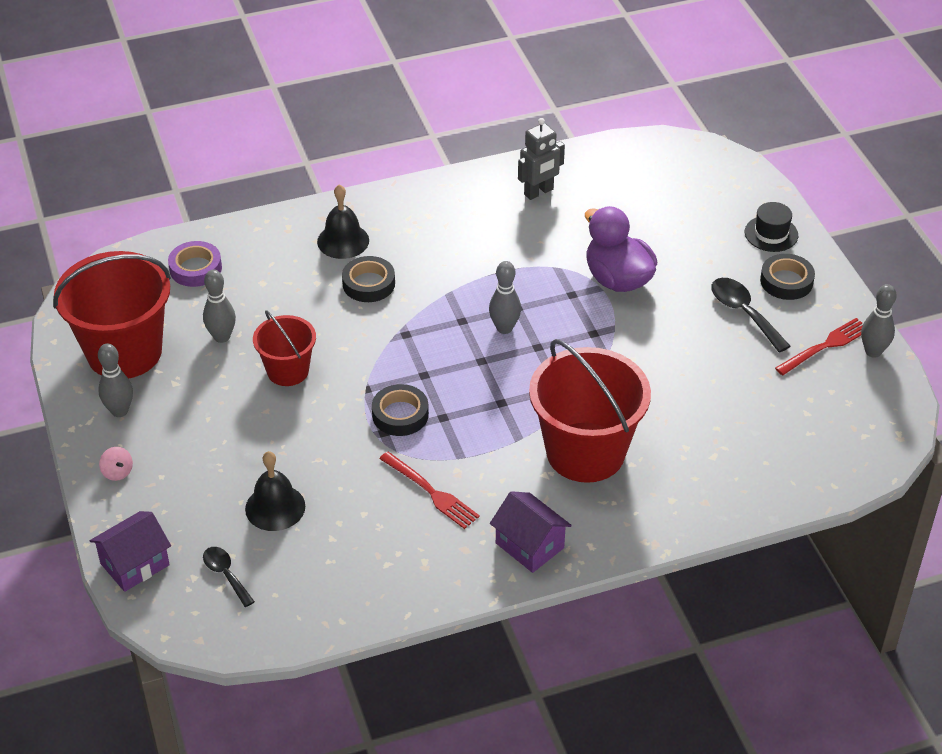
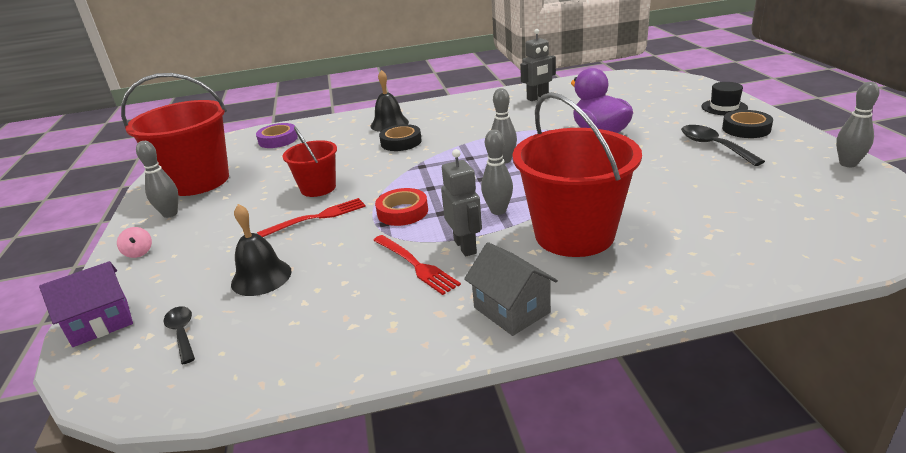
camera: 10 degrees right, 15 degrees down
(222, 337) = (277, 171): grey bowling pin -> grey bowling pin (498, 211)
(400, 415) = (402, 212): black tape -> red tape
(477, 467) = (465, 246): none -> grey robot
(529, 545) = (511, 310): purple house -> grey house
(825, 346) = (798, 162): red fork -> red fork (317, 217)

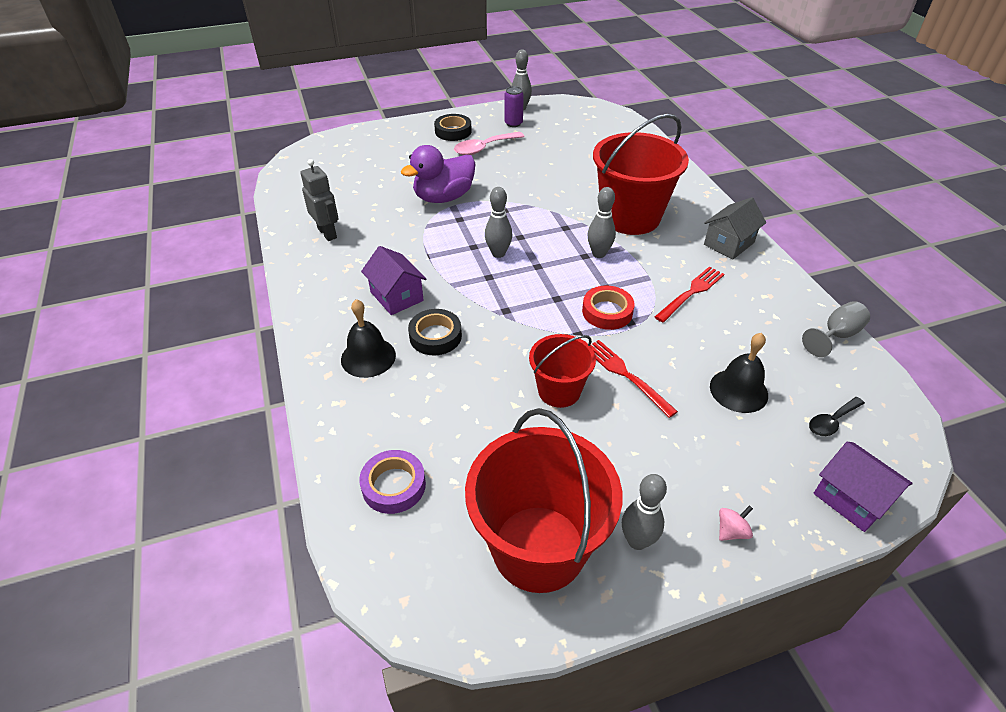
camera: 100 degrees left, 15 degrees up
(294, 374) = (836, 335): none -> grey goblet
(452, 126) = (396, 296): none -> purple house
(465, 246) = (658, 268): grey robot -> none
(713, 146) = (484, 148): black spoon -> pink spoon
(724, 107) = (403, 134): black hat -> none
(794, 160) = (513, 123): none -> purple can

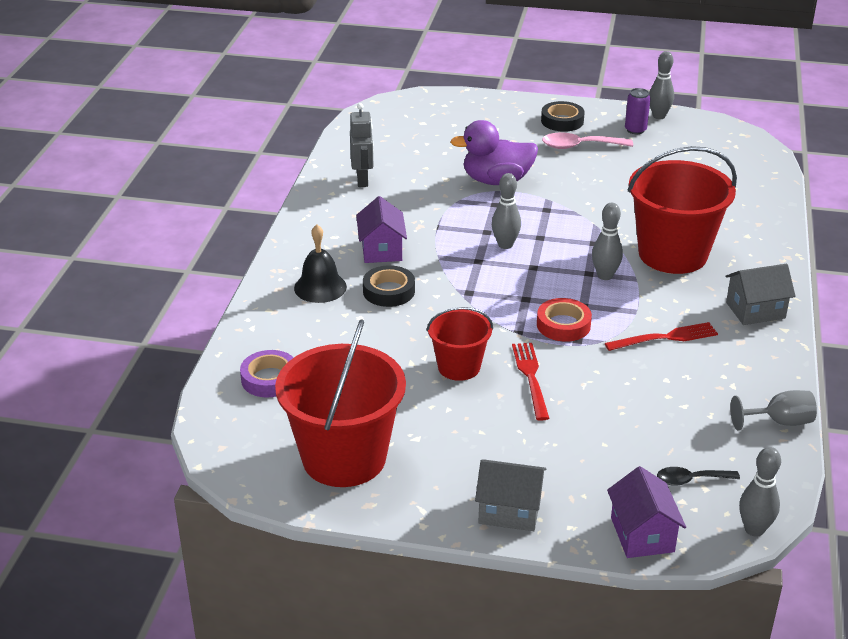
camera: 30 degrees right, 10 degrees down
(637, 541) = (425, 485): grey bowling pin -> grey bowling pin (754, 529)
(731, 531) = (509, 511): pink spinning top -> grey house
(738, 390) = (625, 426): black bell -> none

